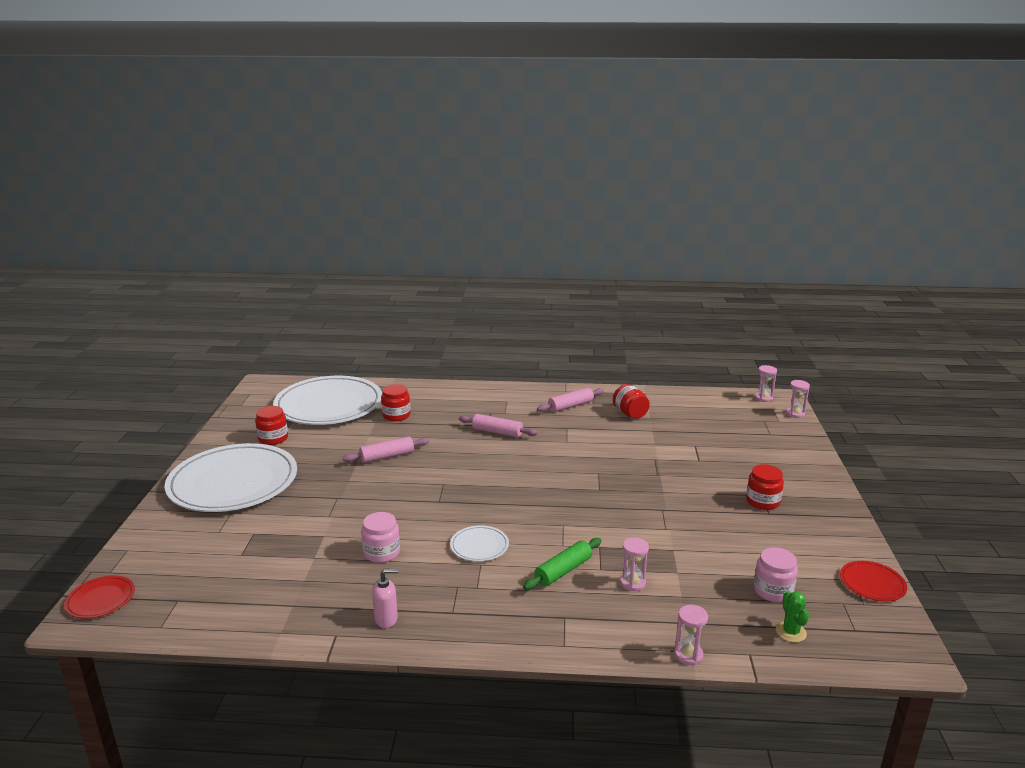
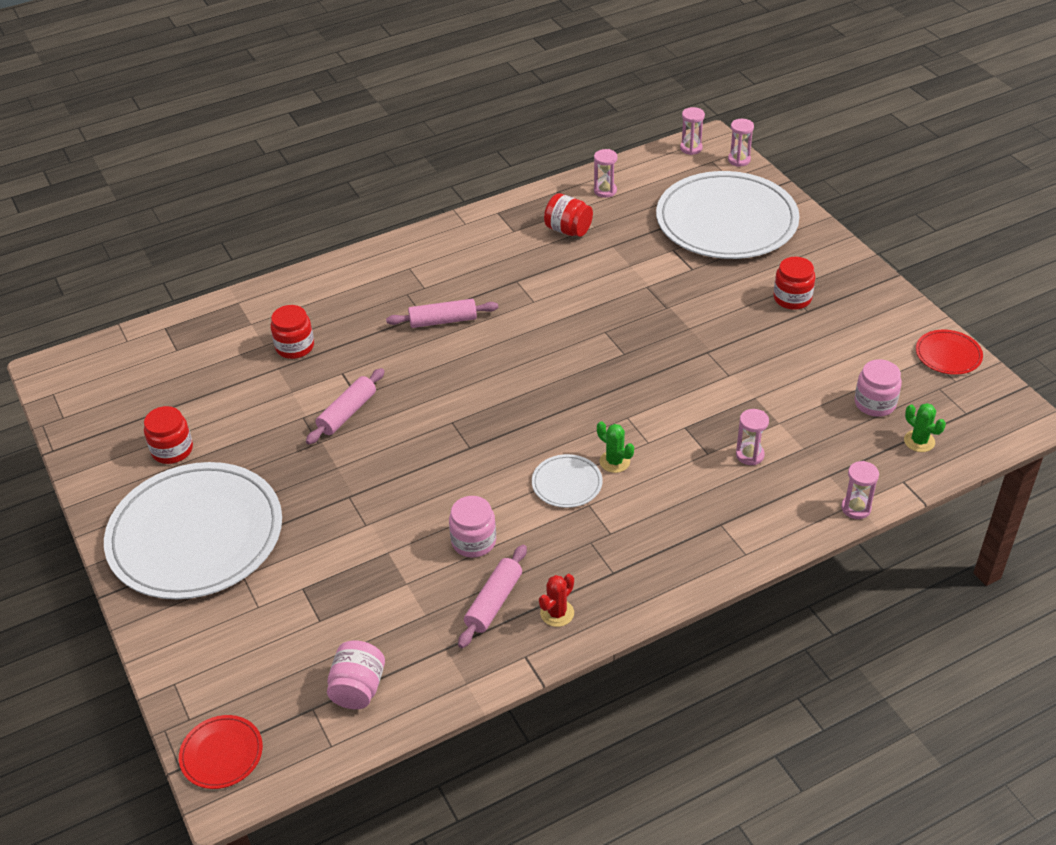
camera: 30 degrees left, 20 degrees up
(215, 602) = (358, 688): none -> pink jar
(329, 405) = (187, 366): white plate -> white plate (726, 221)
(386, 619) = (557, 613): pink soap dispenser -> red cactus
(526, 547) = (614, 461): none -> green cactus
(563, 571) = (675, 472): green rolling pin -> none
(570, 406) = (492, 245): pink rolling pin -> pink rolling pin (493, 602)
(677, 402) = (605, 191): none -> pink hourglass

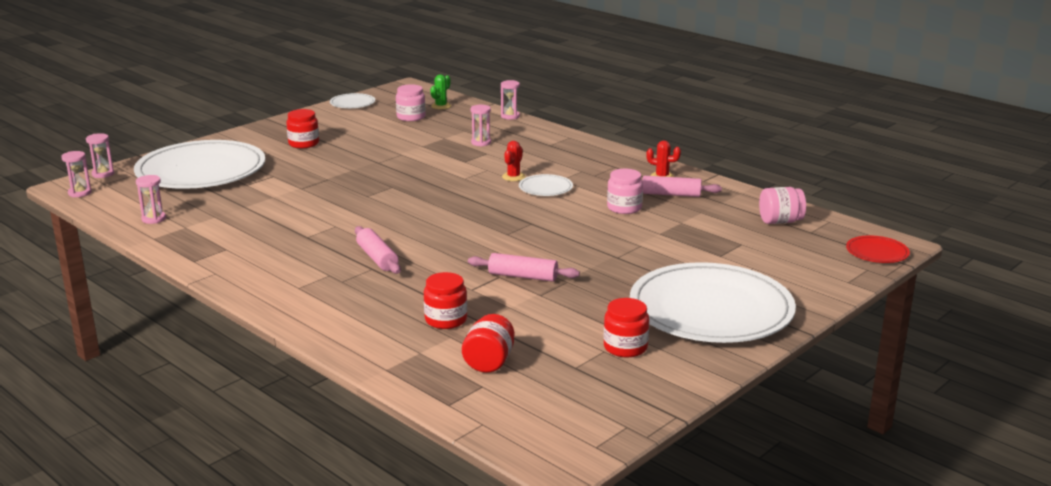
camera: 110 degrees left, 20 degrees down
(568, 230) = (221, 226): red jar -> red jar (489, 362)
(614, 461) = (513, 177): green cactus -> red cactus
(948, 354) = (352, 103): red plate -> white plate

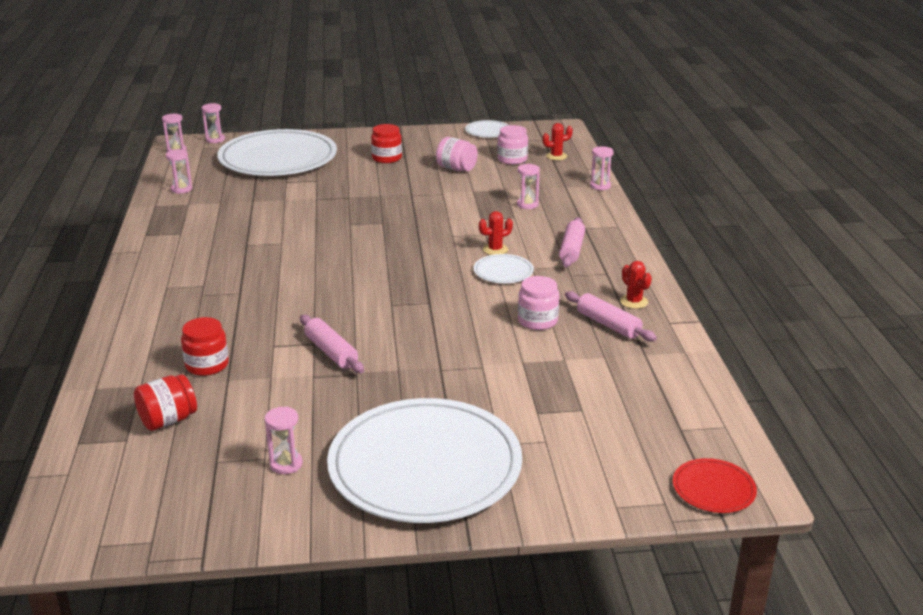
camera: 40 degrees right, 5 degrees up
(377, 258) = (259, 285): pink rolling pin -> pink rolling pin (572, 249)
(441, 106) = (556, 156): green cactus -> red cactus
(625, 347) = (286, 464): red jar -> pink hourglass
(780, 221) = (668, 402): pink jar -> pink jar (456, 169)

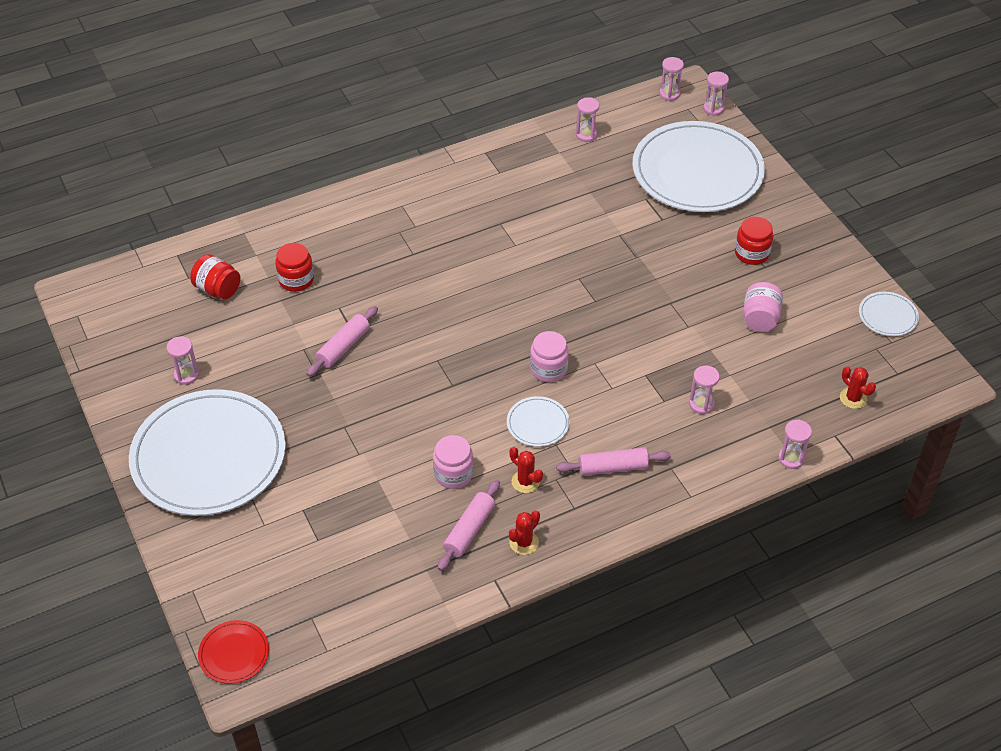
camera: 70 degrees right, 20 degrees up
(495, 249) = (581, 405): red cactus -> red cactus (525, 481)
(512, 159) = (817, 360): pink jar -> pink jar (548, 369)

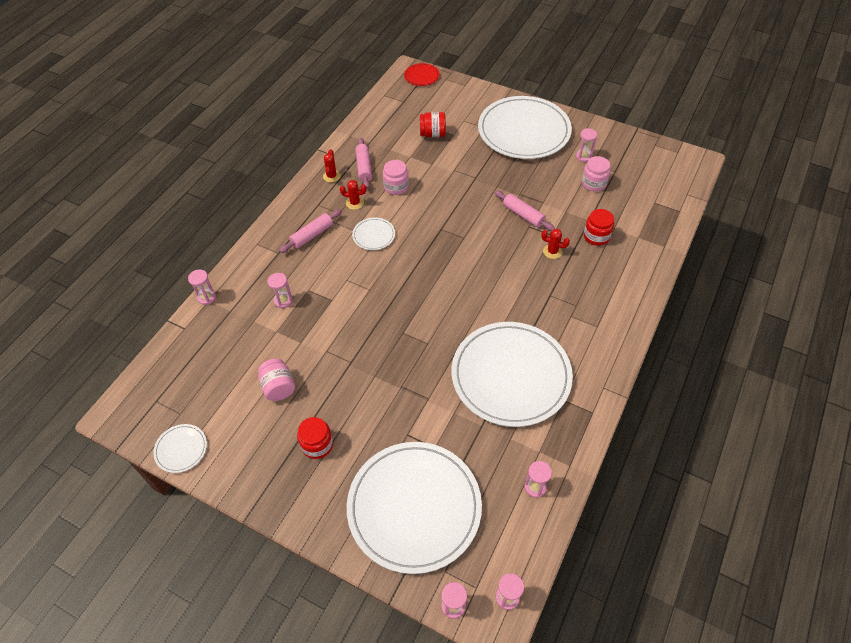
camera: 145 degrees right, 5 degrees up
(218, 289) = (630, 205): red jar -> red jar (432, 134)
(343, 347) = (523, 215): pink rolling pin -> pink rolling pin turned 45 degrees counterclockwise
(526, 212) = (511, 375): none -> white plate
(548, 369) = (394, 269): pink jar -> pink jar (593, 183)
(853, 398) = (182, 362): red cactus -> red cactus (552, 251)

